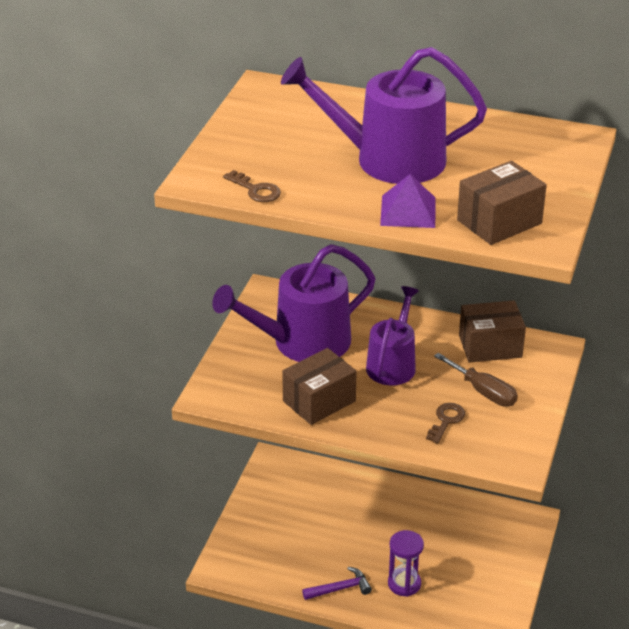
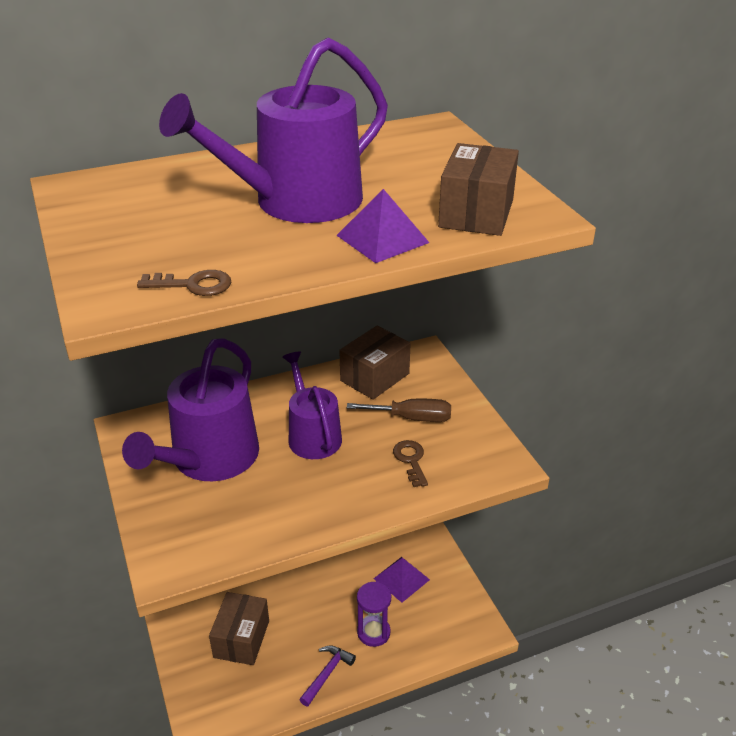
camera: 40 degrees left, 0 degrees up
(319, 401) = (282, 507): brown box -> brown box (241, 639)
(467, 560) = (401, 579): none -> purple pyramid

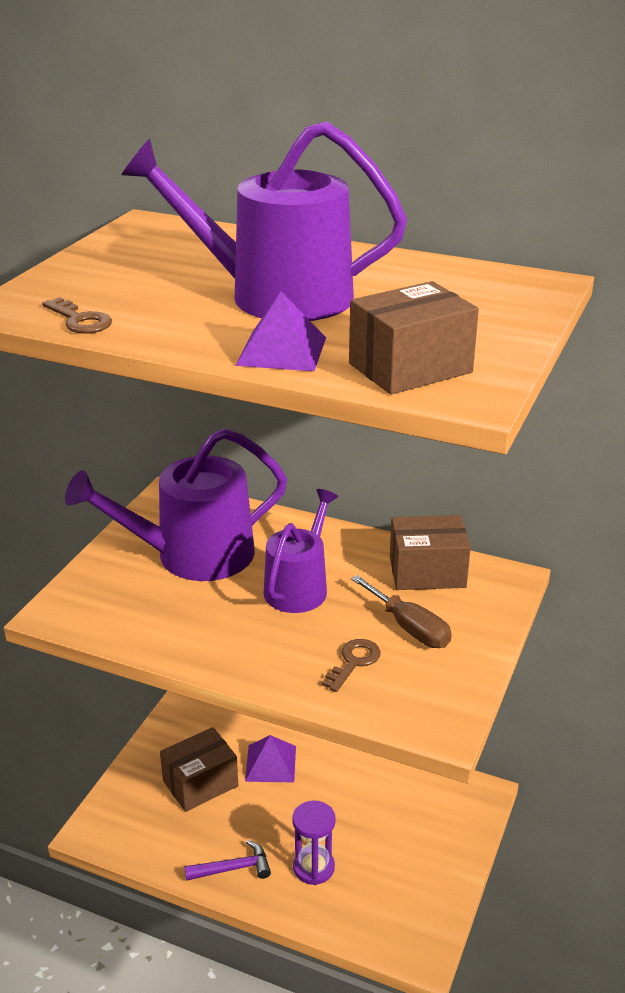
camera: 45 degrees right, 5 degrees down
(401, 579) = (396, 841): purple pyramid -> purple pyramid (271, 763)

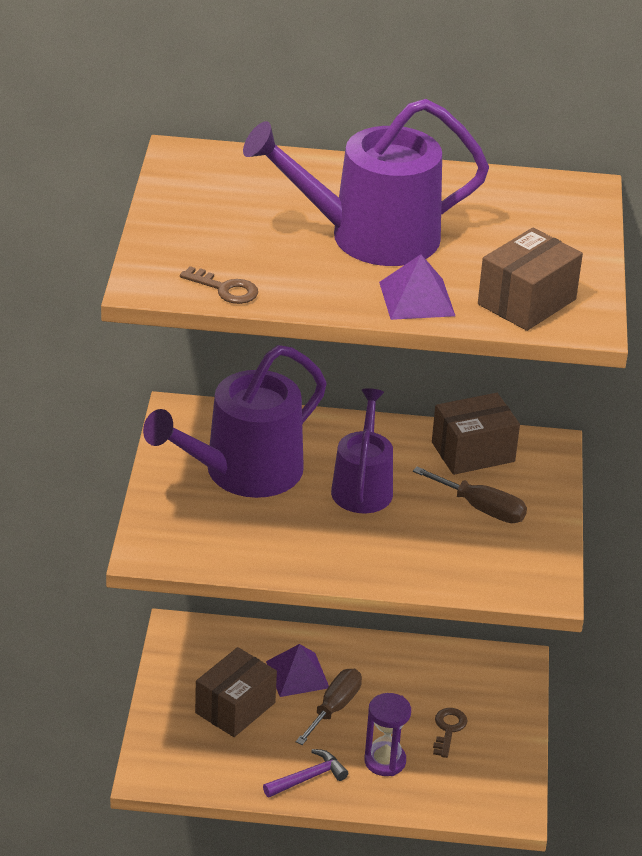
camera: 20 degrees left, 5 degrees up
(289, 802) = (334, 708): none -> brown screwdriver
(354, 662) = (448, 548): brown key -> brown key (448, 729)

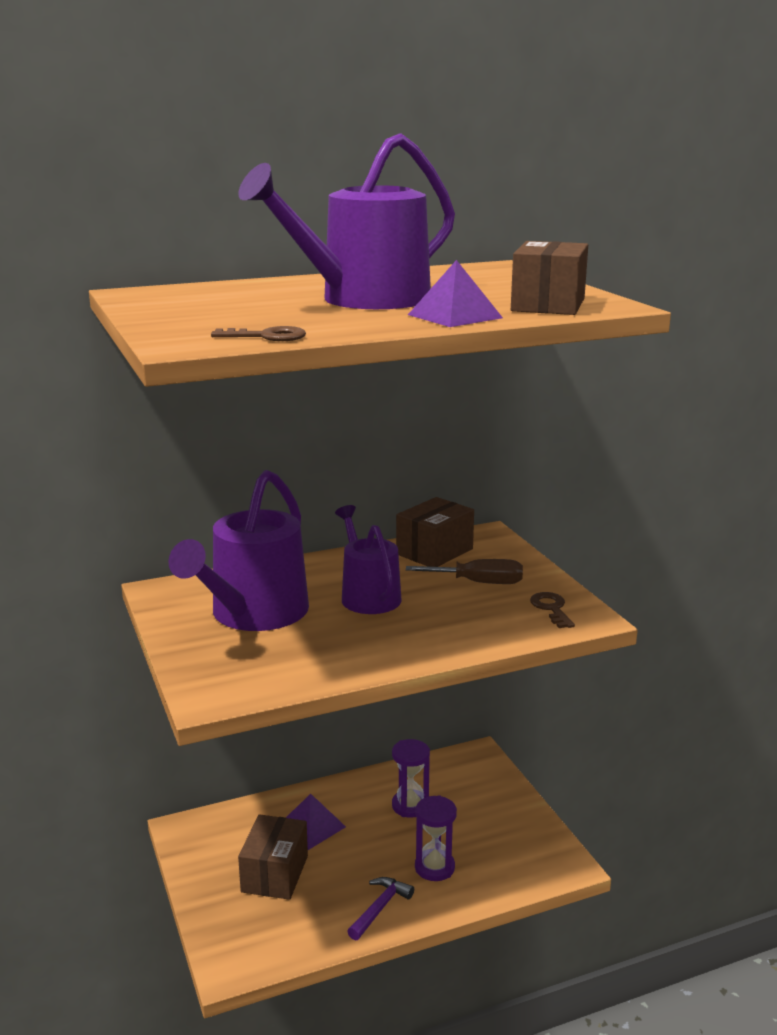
camera: 25 degrees left, 15 degrees down
(334, 708) = (361, 841): brown screwdriver -> none
(406, 691) = (410, 806): none -> purple hourglass
(448, 729) = (465, 822): brown key -> brown key (551, 608)

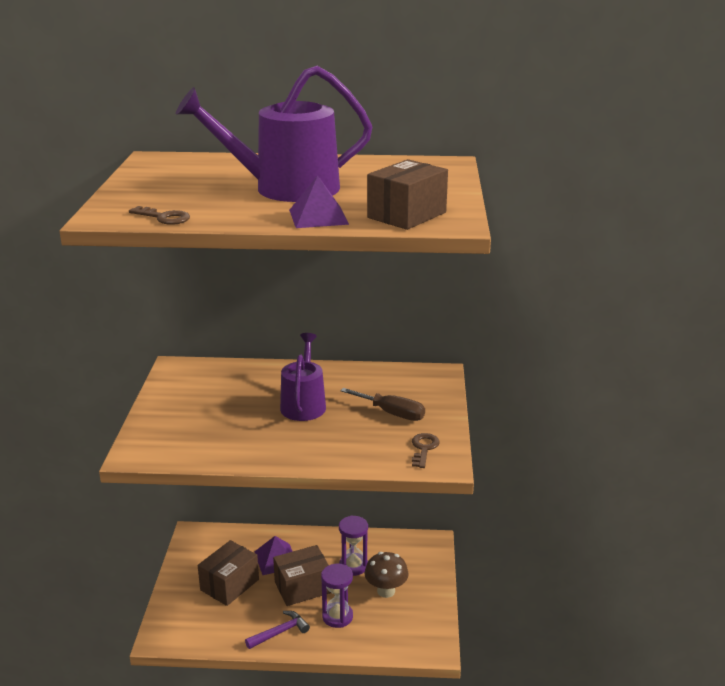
camera: 25 degrees right, 5 degrees up
(253, 614) = (216, 399): purple watering can -> none
(434, 551) = (385, 379): brown box -> brown box (302, 587)
(468, 821) = (386, 591): none -> brown mushroom

